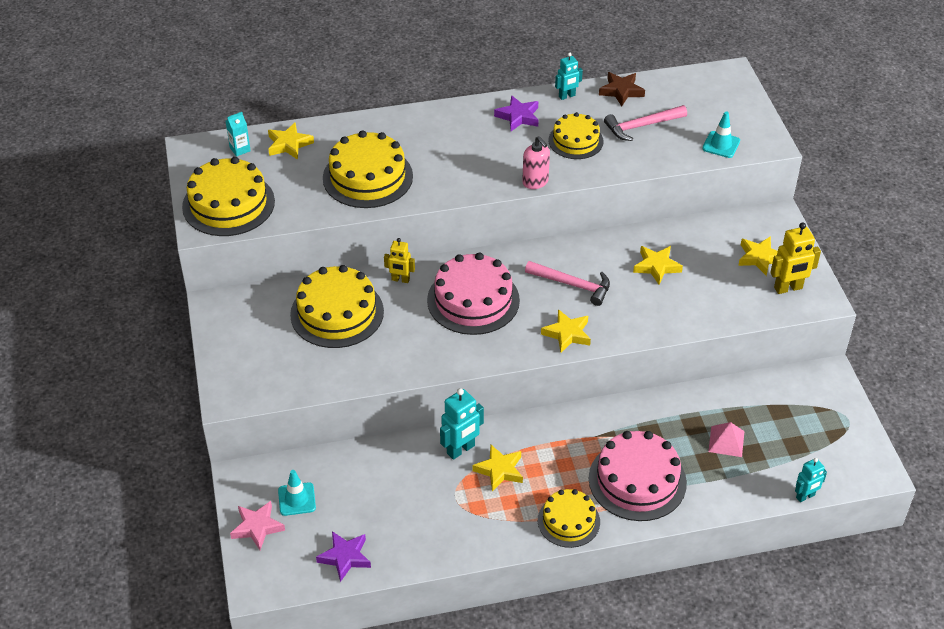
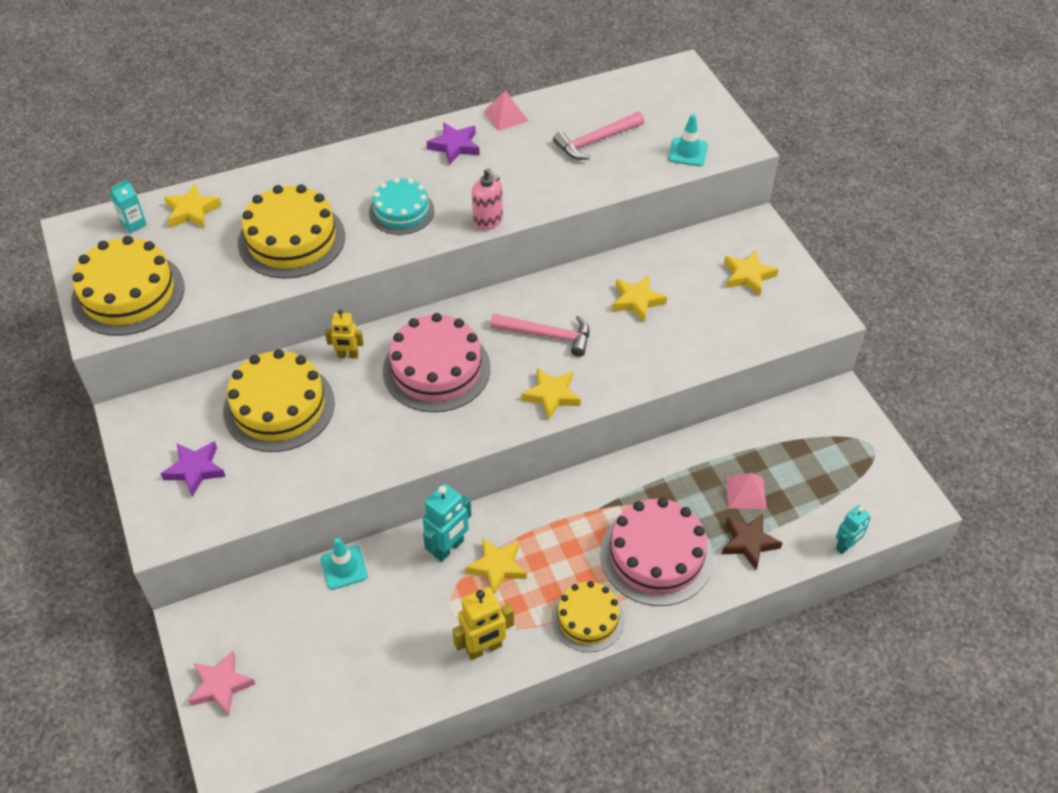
camera: 10 degrees left, 5 degrees up
(297, 499) = (264, 641): turquoise traffic cone -> turquoise traffic cone (344, 567)
(345, 557) = (333, 707): purple star -> purple star (195, 470)
(463, 165) = (401, 211): none -> turquoise cake
(567, 96) = (505, 116): turquoise robot -> pink pyramid
(575, 141) = (525, 167): yellow cake -> none
(621, 91) = (565, 103): brown star -> brown star (749, 542)
(788, 288) = (786, 307): yellow robot -> yellow robot (484, 648)

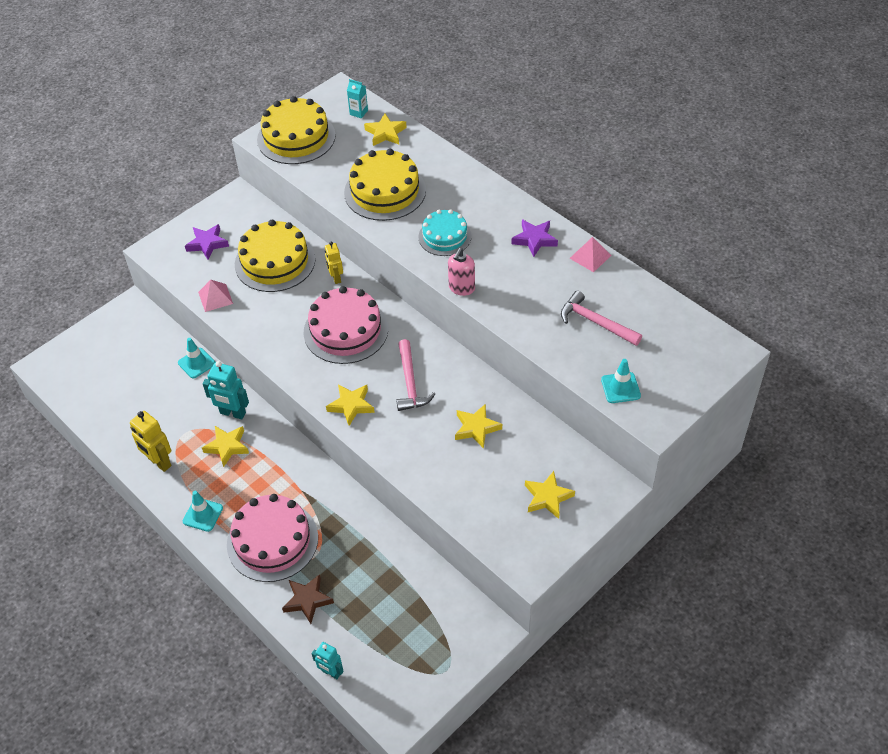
camera: 70 degrees right, 0 degrees up
(221, 685) = (92, 339): pink star -> none
(587, 618) = (203, 514): yellow cake -> turquoise traffic cone
(745, 492) = (356, 585): pink pyramid -> pink pyramid (215, 297)

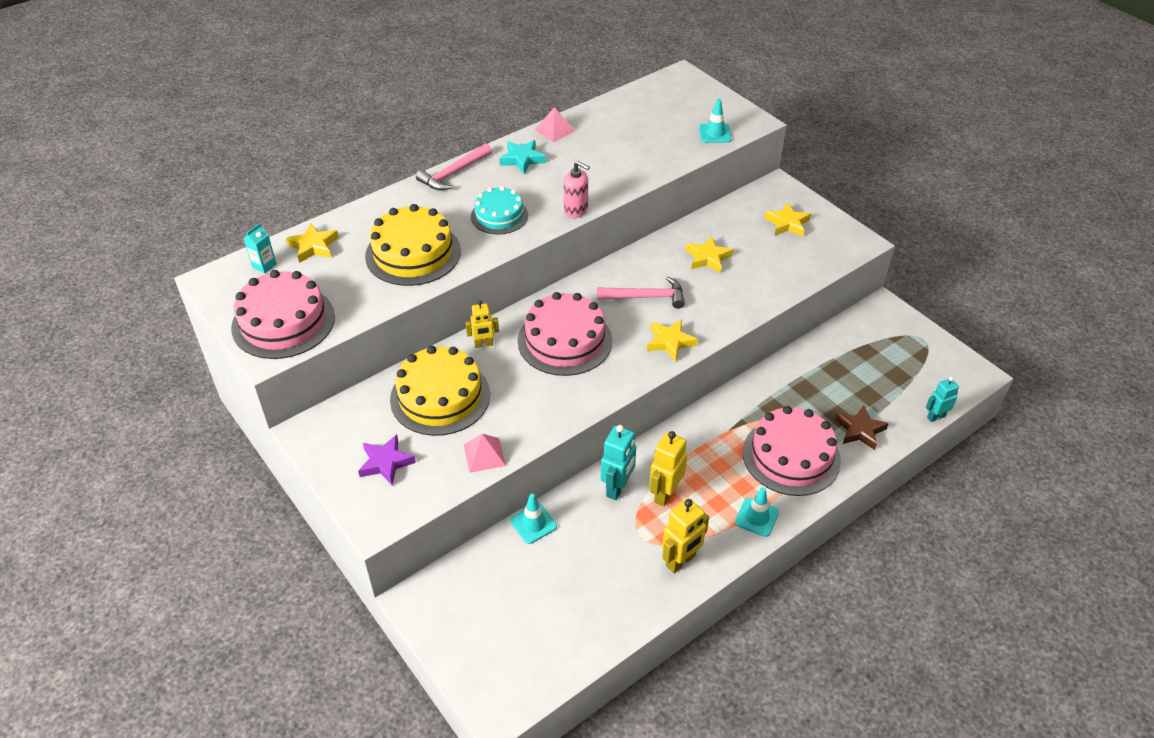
camera: 85 degrees left, 5 degrees down
(227, 446) = (665, 494): yellow star -> yellow robot
(296, 137) = (283, 322): yellow cake -> pink cake
(331, 672) = (935, 416): turquoise robot -> turquoise robot turned 150 degrees counterclockwise
(534, 239) = (522, 159): purple star -> turquoise star
(595, 322) = (637, 137): pink hammer -> pink hammer (453, 174)

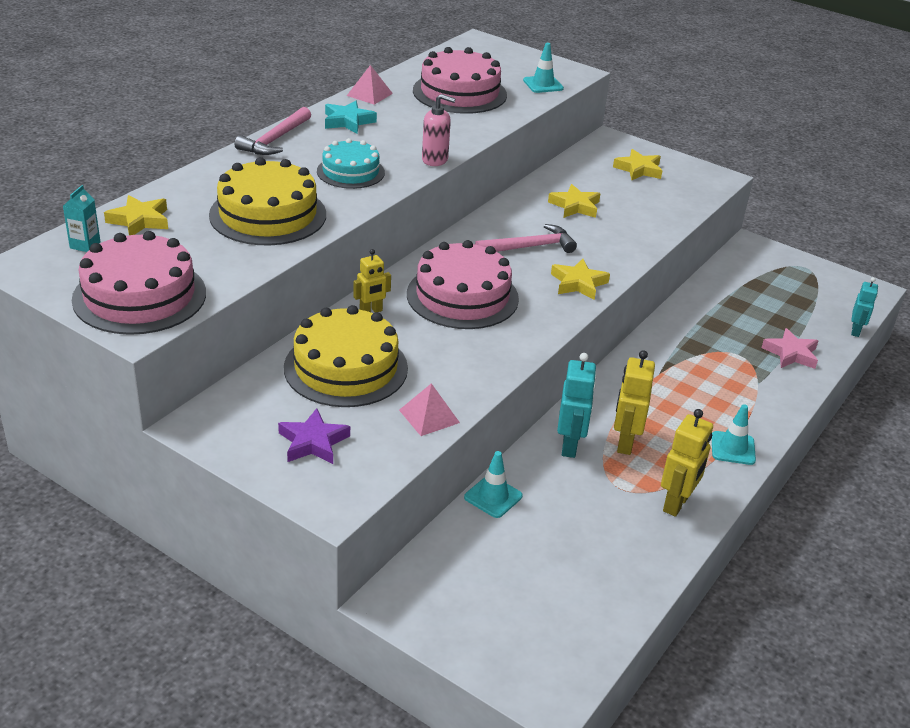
camera: 20 degrees left, 10 degrees down
(791, 456) = (736, 387): pink cake -> pink cake (459, 93)
(860, 430) = (791, 353): brown star -> pink star
(935, 416) = (855, 331): turquoise robot -> turquoise robot turned 150 degrees clockwise

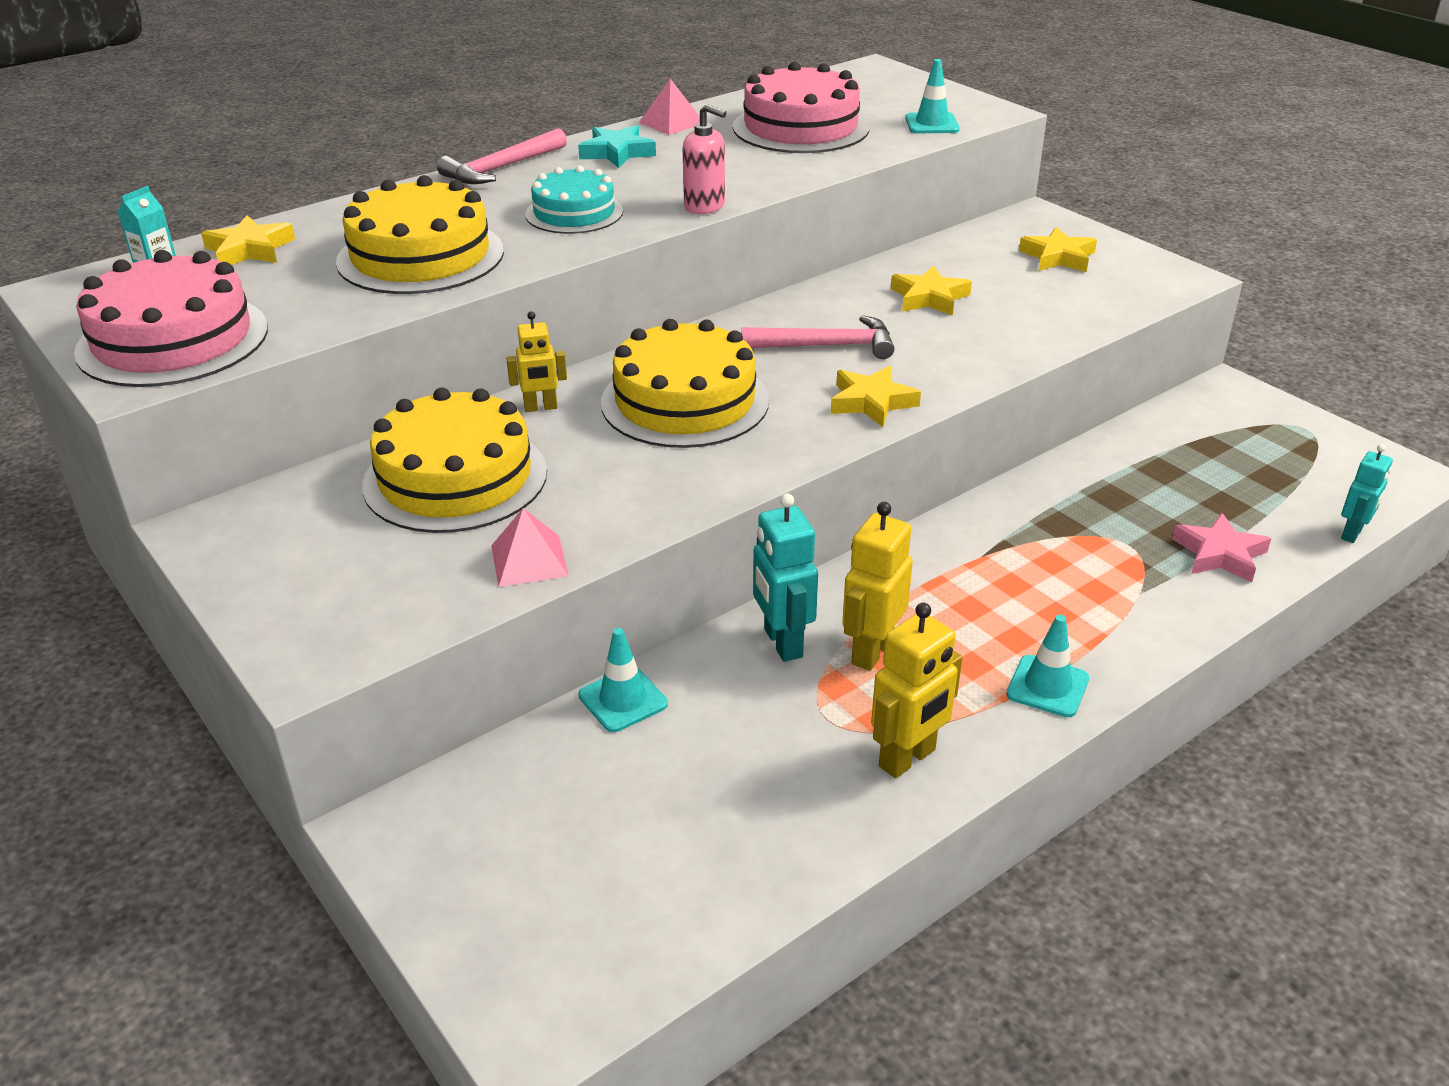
camera: 20 degrees right, 0 degrees up
(313, 442) = (341, 573): purple star -> none
(462, 296) = (685, 401): pink cake -> yellow cake
(570, 446) = (782, 643): turquoise robot -> turquoise robot turned 135 degrees clockwise

